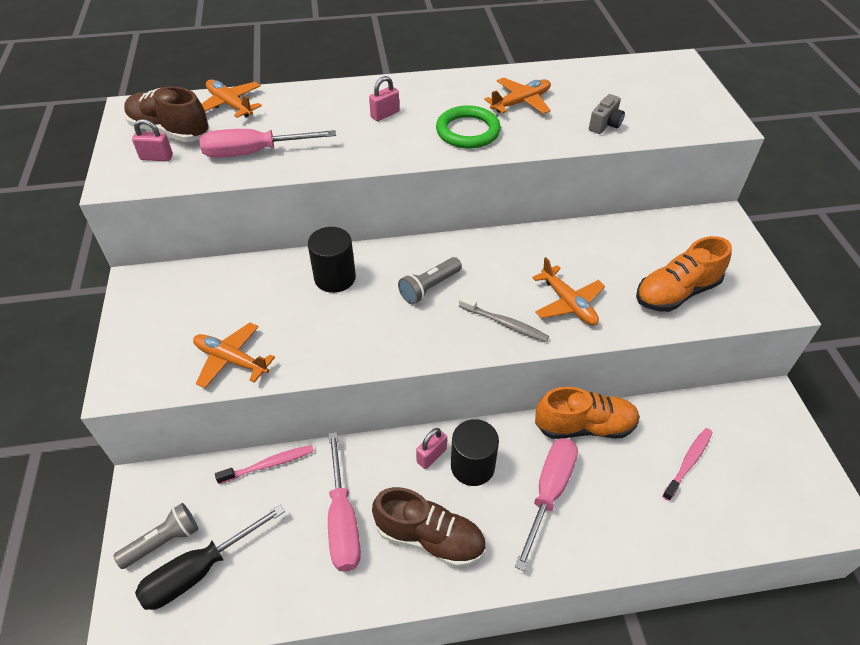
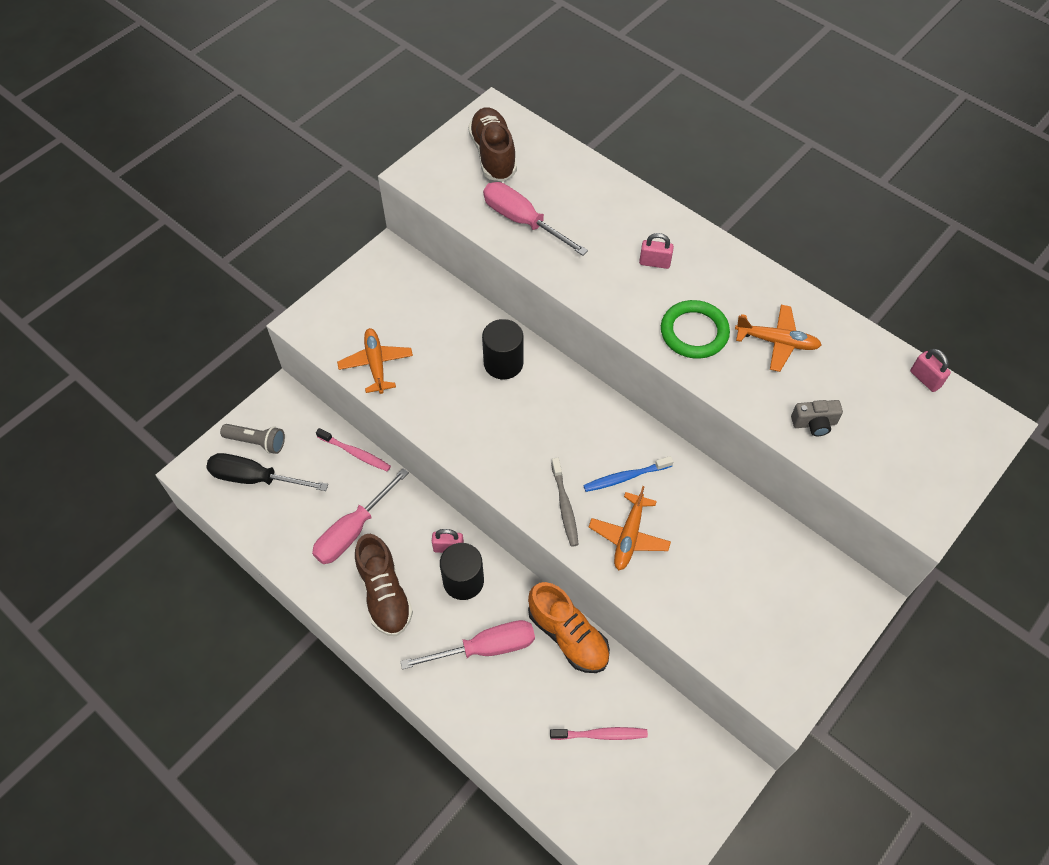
camera: 50 degrees right, 10 degrees up
(156, 157) = (460, 173): pink padlock -> pink padlock (925, 379)
(230, 105) = (559, 161): orange plane -> none
(429, 287) = (553, 430): grey flashlight -> none
(515, 273) = (625, 477): none -> blue toothbrush
(676, 292) = (721, 610): orange shoe -> none

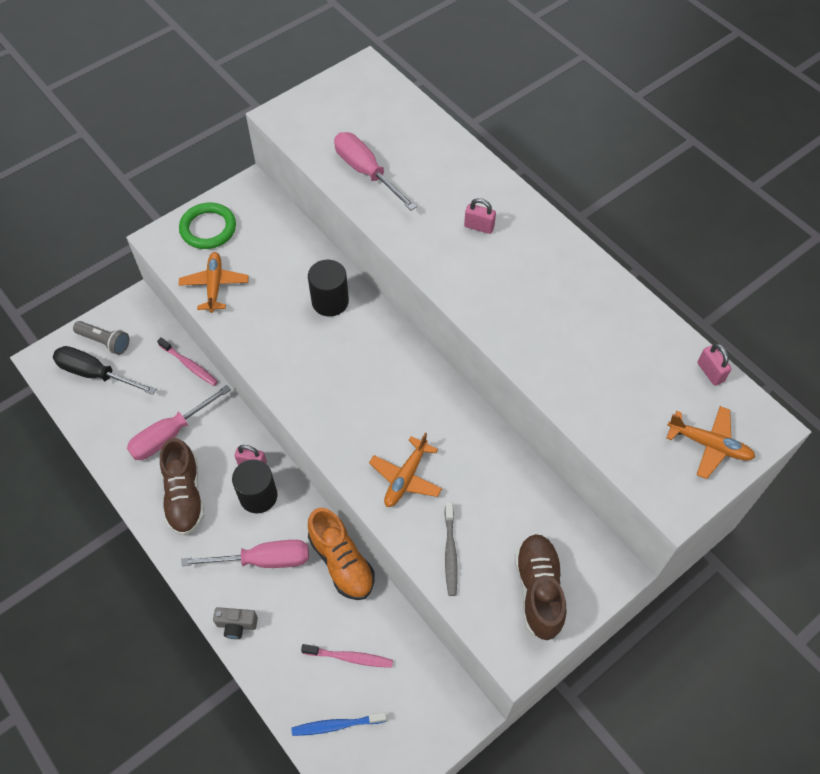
camera: 10 degrees right, 0 degrees up
(493, 155) = (355, 108): brown shoe -> brown shoe (538, 590)
(565, 506) = (353, 440): grey toothbrush -> grey toothbrush (450, 552)
(625, 477) = (416, 423): blue toothbrush -> blue toothbrush (336, 725)
(694, 332) = (499, 296): green ring -> green ring (208, 228)
(777, 342) = (575, 316): orange plane -> orange plane (709, 445)
(814, 423) = (591, 398): grey camera -> grey camera (236, 625)

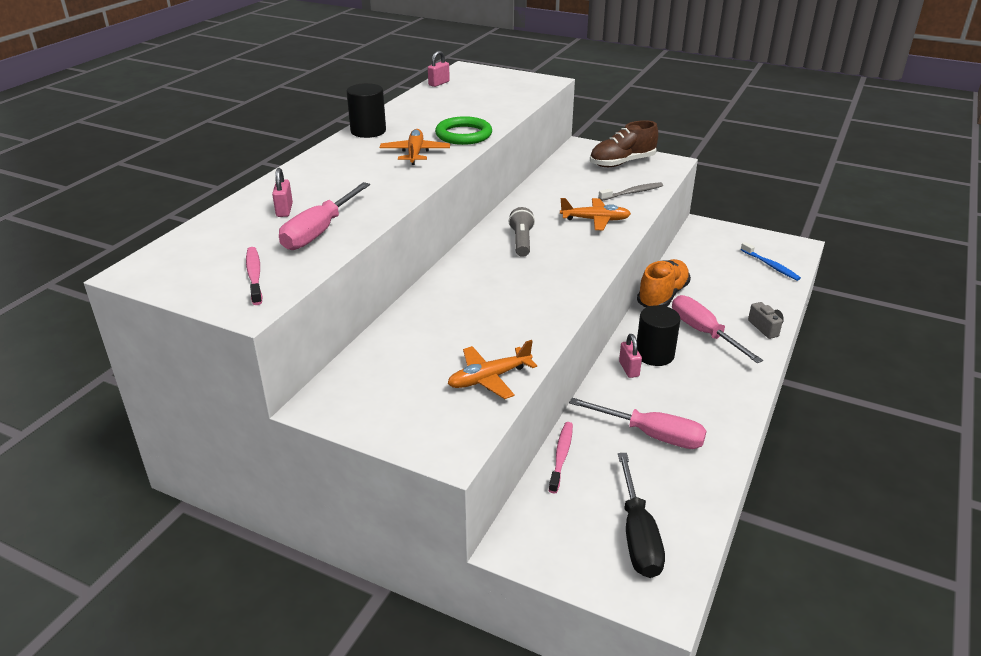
camera: 115 degrees left, 25 degrees down
(105, 341) = (589, 550): grey flashlight -> grey flashlight (521, 241)
(184, 496) = (700, 398): brown shoe -> none
(208, 228) = (407, 415): green ring -> green ring (463, 135)
(330, 301) = (454, 298): black cylinder -> black cylinder (368, 131)
(350, 657) = (724, 273): pink toothbrush -> pink toothbrush (254, 275)
(479, 226) = (359, 168): pink padlock -> pink padlock (284, 210)
(709, 445) = (496, 78): orange plane -> orange plane (415, 153)

